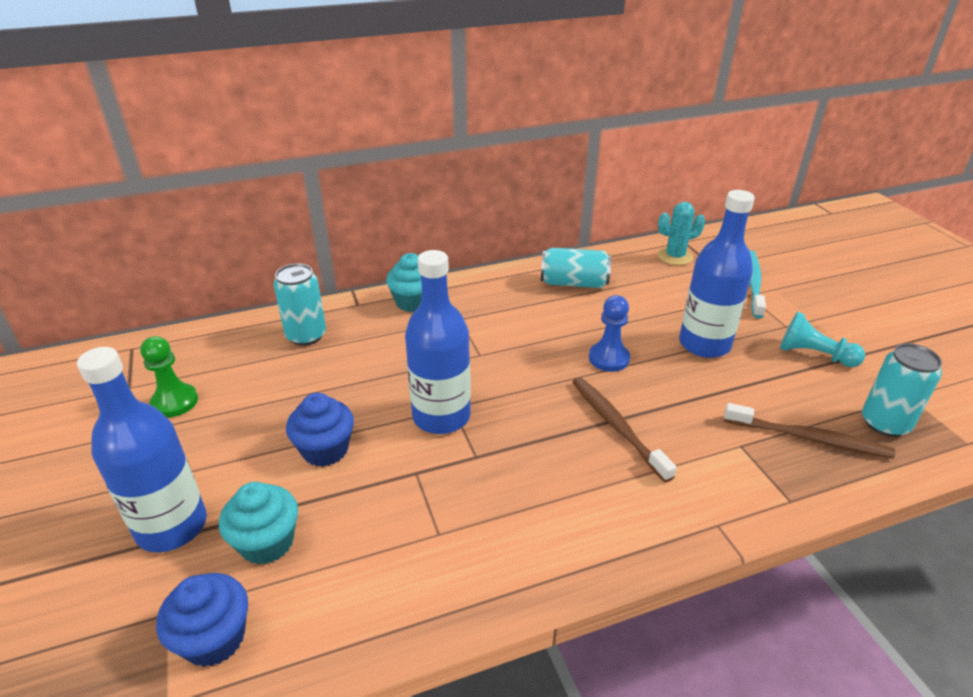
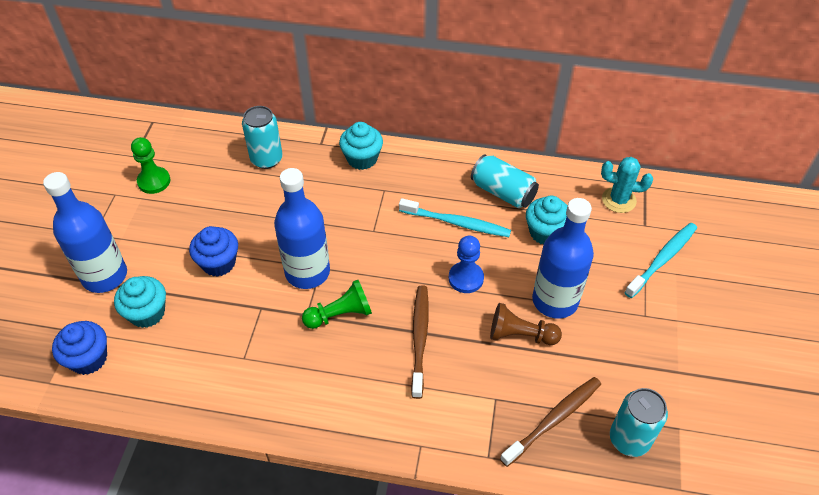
camera: 30 degrees right, 15 degrees up
(513, 440) = (340, 314): none -> green pawn
(556, 319) = (457, 223): none -> turquoise toothbrush
(641, 298) = (545, 232): none -> turquoise cupcake
(705, 383) = (520, 335): none -> brown pawn
(809, 438) = (553, 420): brown toothbrush -> brown toothbrush turned 90 degrees counterclockwise
(814, 355) = (639, 353): turquoise pawn -> none

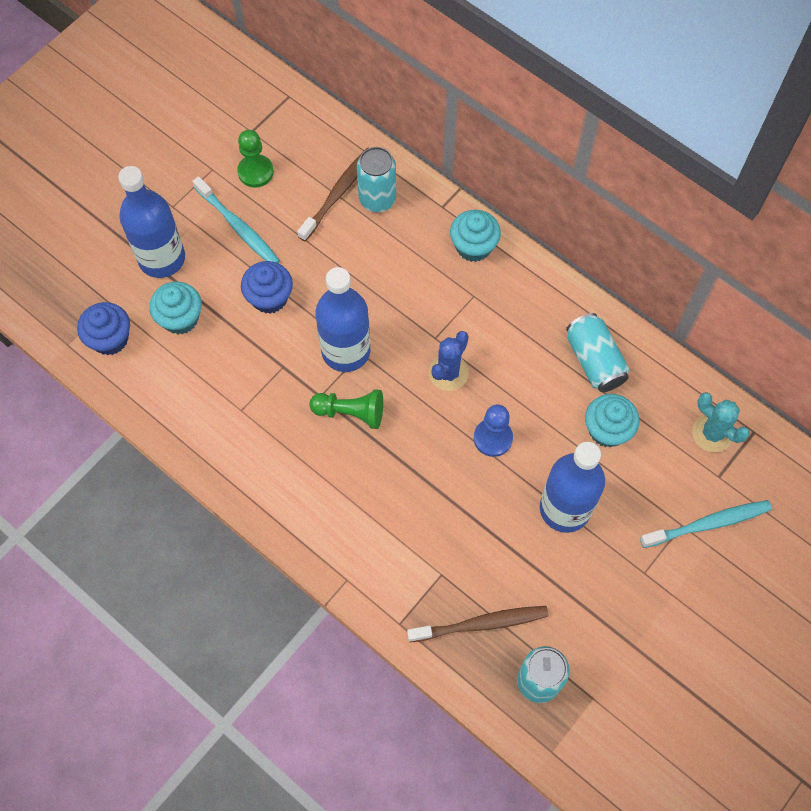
camera: 30 degrees right, 15 degrees up
(400, 250) = (448, 373): none -> blue cactus
(420, 338) = (409, 477): brown toothbrush -> brown toothbrush (338, 193)
(457, 223) = (523, 372): turquoise toothbrush -> turquoise toothbrush (238, 227)
(520, 335) = (506, 525): brown pawn -> none

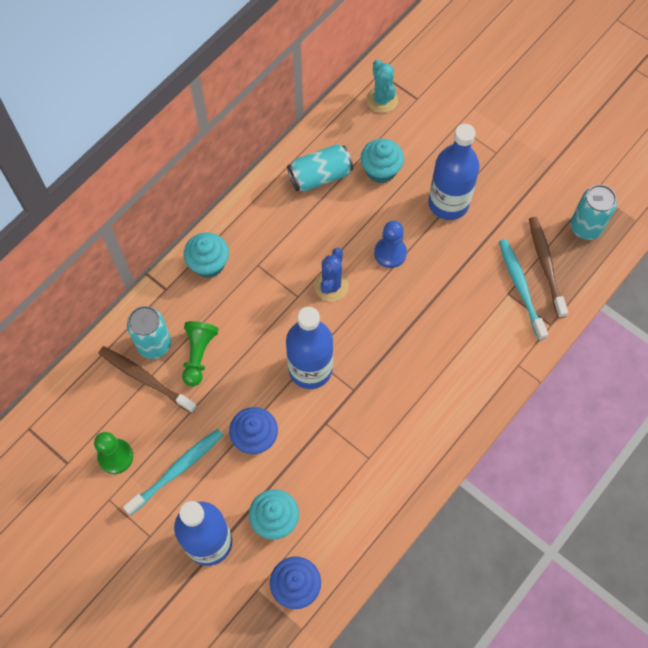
camera: 90 degrees left, 0 degrees up
(351, 412) = (369, 364): green pawn -> green pawn (198, 355)
(448, 373) = (331, 286): blue cactus -> blue cactus turned 75 degrees clockwise
(708, 524) = (455, 108): turquoise toothbrush -> turquoise toothbrush (520, 287)
(712, 433) = (382, 100): turquoise cactus -> turquoise cactus turned 60 degrees counterclockwise

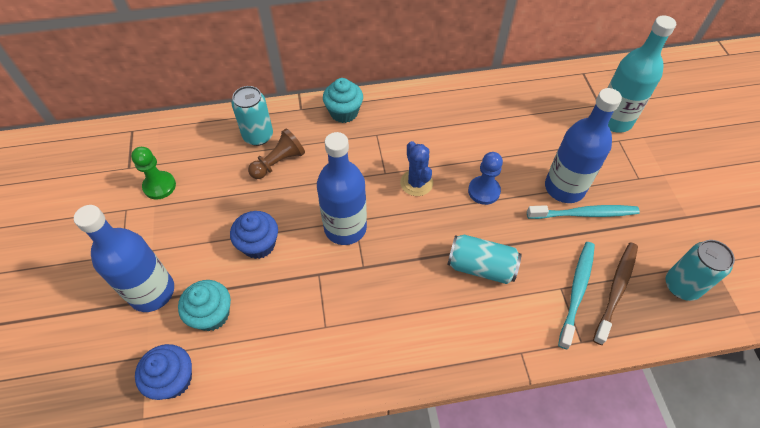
camera: 40 degrees right, 10 degrees down
(145, 379) = (230, 152): brown toothbrush -> none
(177, 470) = (186, 225): turquoise toothbrush -> turquoise toothbrush (584, 214)
(198, 355) = (278, 162): green pawn -> brown pawn
(320, 176) = (476, 109): turquoise can -> turquoise can (481, 267)
(331, 286) = (416, 183): blue cactus -> blue cactus turned 75 degrees counterclockwise
(381, 170) = (527, 133): turquoise cupcake -> none
(382, 100) = (569, 90): turquoise cactus -> none
(439, 107) = (613, 120): none -> turquoise bottle

